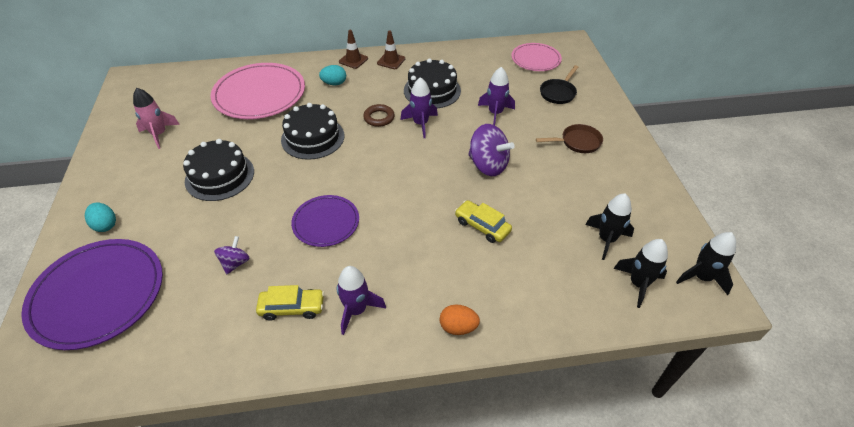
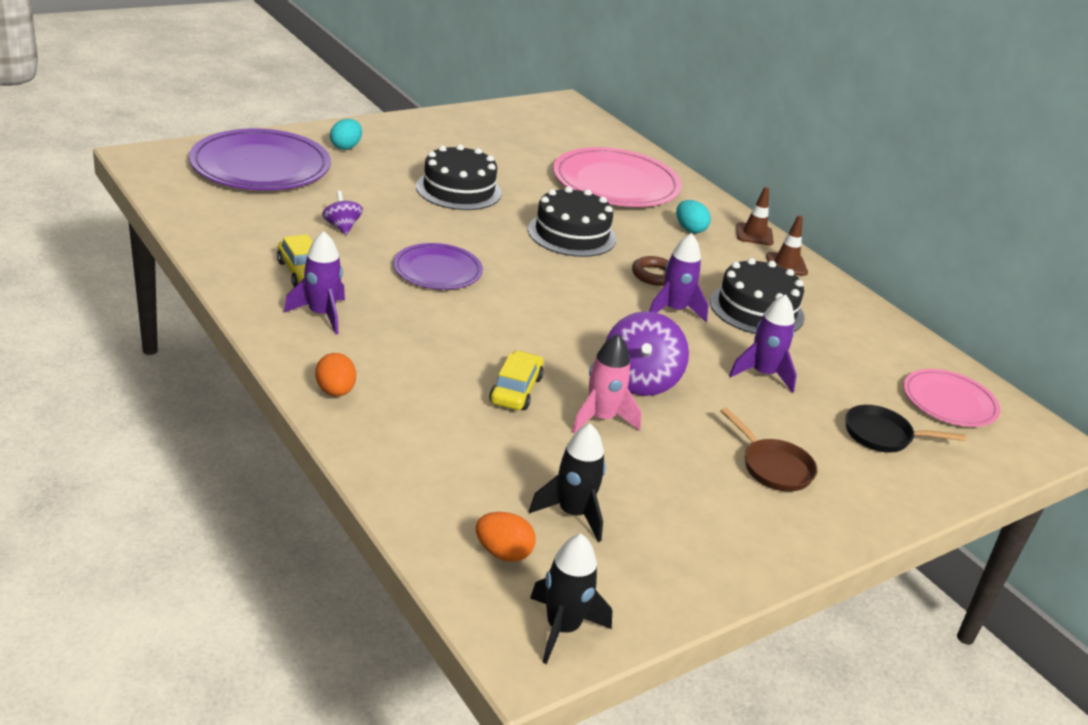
camera: 60 degrees right, 15 degrees down
(159, 134) = (492, 141): pink rocket -> pink rocket (601, 419)
(235, 263) = (342, 227): purple spinning top -> purple spinning top turned 105 degrees counterclockwise
(638, 284) = (503, 553): black rocket -> orange egg

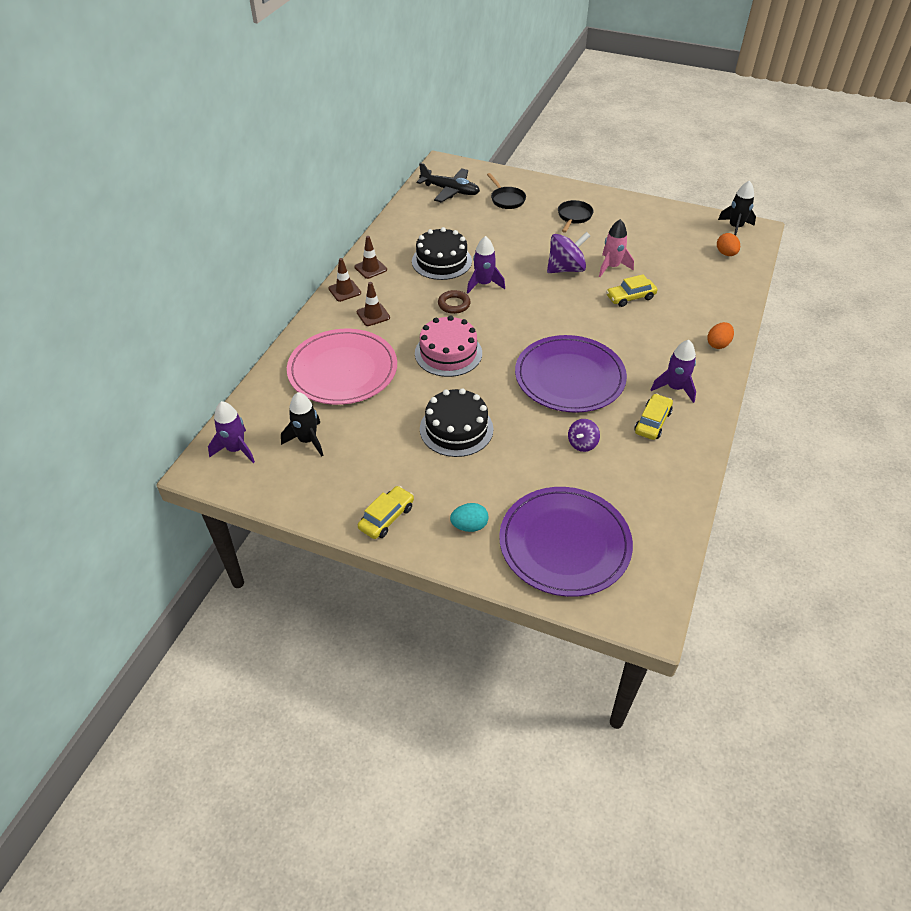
camera: 120 degrees left, 15 degrees up
(408, 129) = (386, 517): none -> yellow car
(437, 270) = (569, 377): purple plate -> purple plate, size x1.72
(571, 234) = (448, 353): black cake -> pink cake
(573, 514) = (680, 248): black rocket -> black rocket (307, 440)
(689, 229) = (373, 315): turquoise egg -> brown traffic cone
(763, 374) = (504, 240): purple rocket -> purple rocket (236, 449)
(773, 467) = (574, 217): brown pan -> black pan
(949, 402) = (450, 191): pink plate -> black plane

